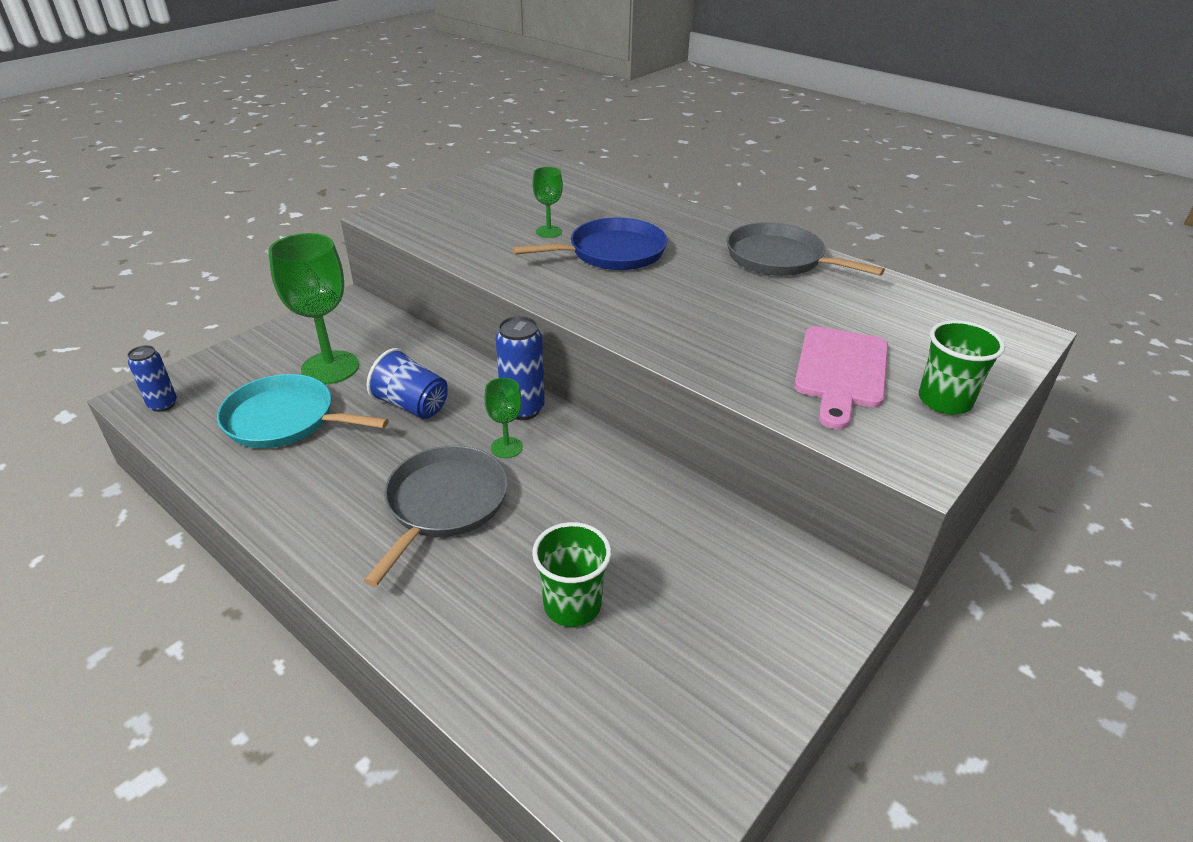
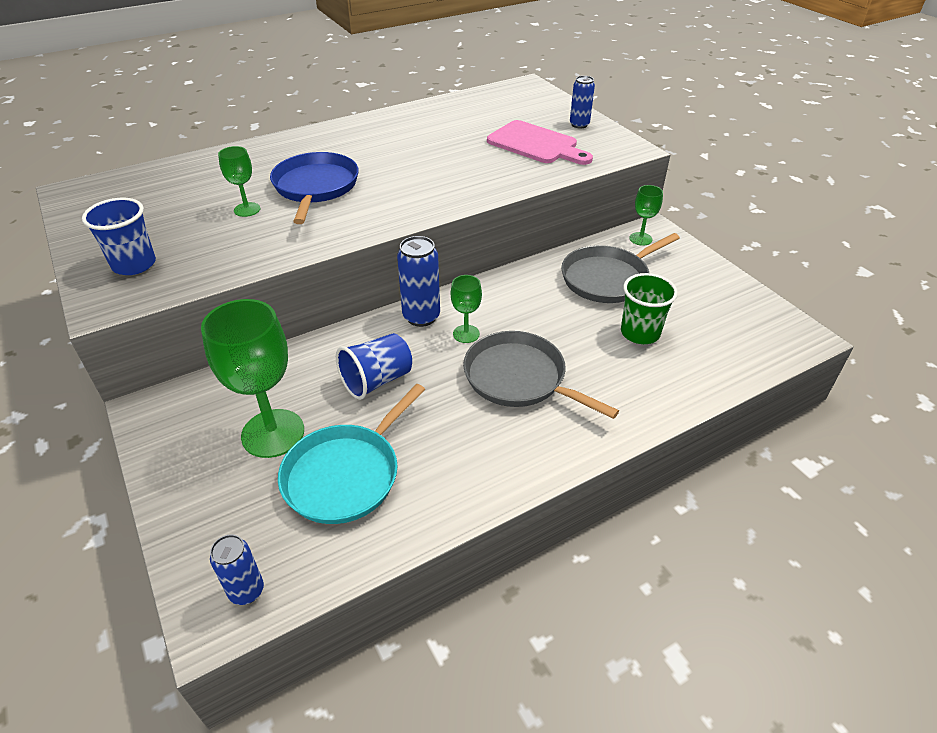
camera: 70 degrees left, 5 degrees up
(439, 212) = (134, 264): none -> blue cup
(779, 259) = (385, 126): grey pan -> grey pan (608, 278)
(812, 577) = (640, 239): none -> green goblet
(944, 401) = (579, 125): green cup -> blue can

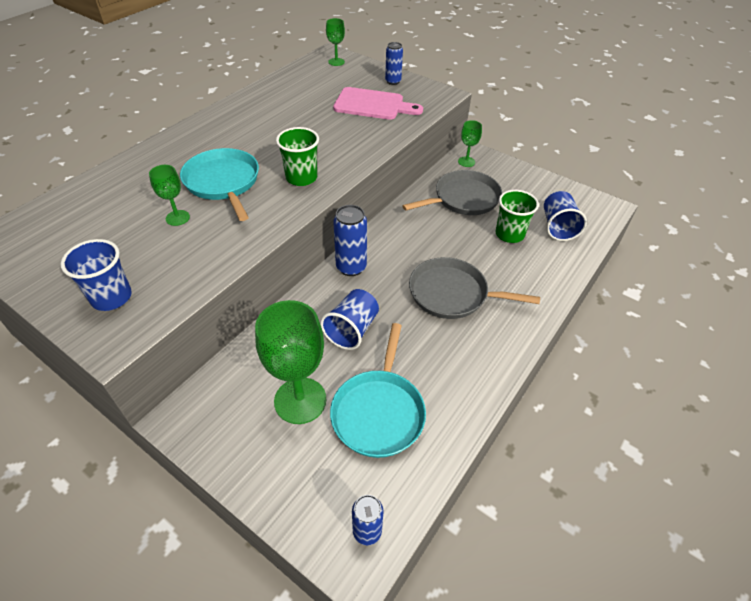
camera: 25 degrees left, 5 degrees up
(315, 187) = (223, 182): blue pan -> turquoise pan
(398, 200) = (301, 178): none -> green cup
(466, 334) = (393, 271): green goblet -> green goblet (336, 62)
(608, 278) = (463, 198): grey pan -> grey pan turned 150 degrees counterclockwise
(713, 342) = (557, 227): none -> blue cup

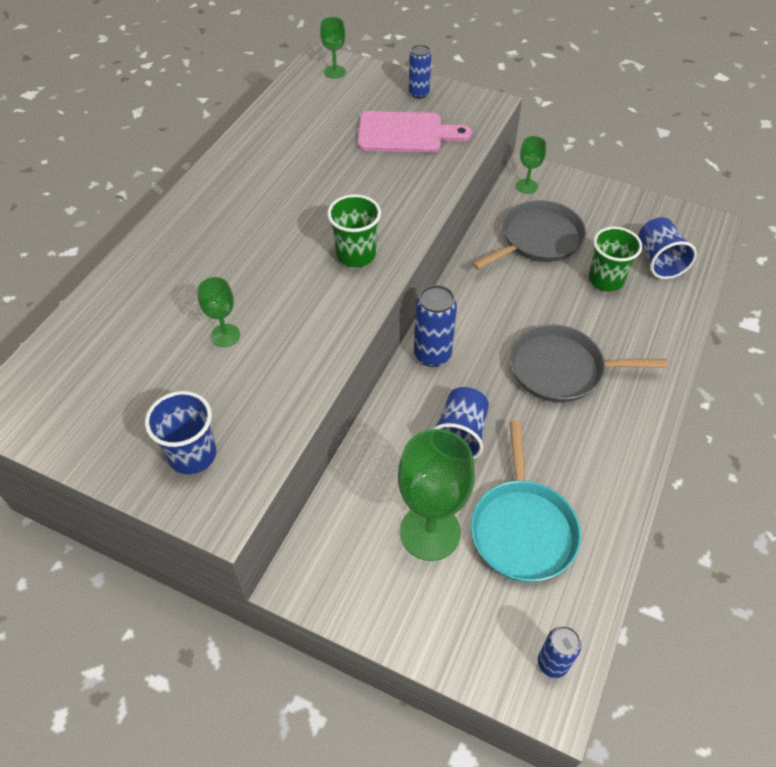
camera: 10 degrees left, 5 degrees up
(223, 182) = (261, 276): turquoise pan -> none

